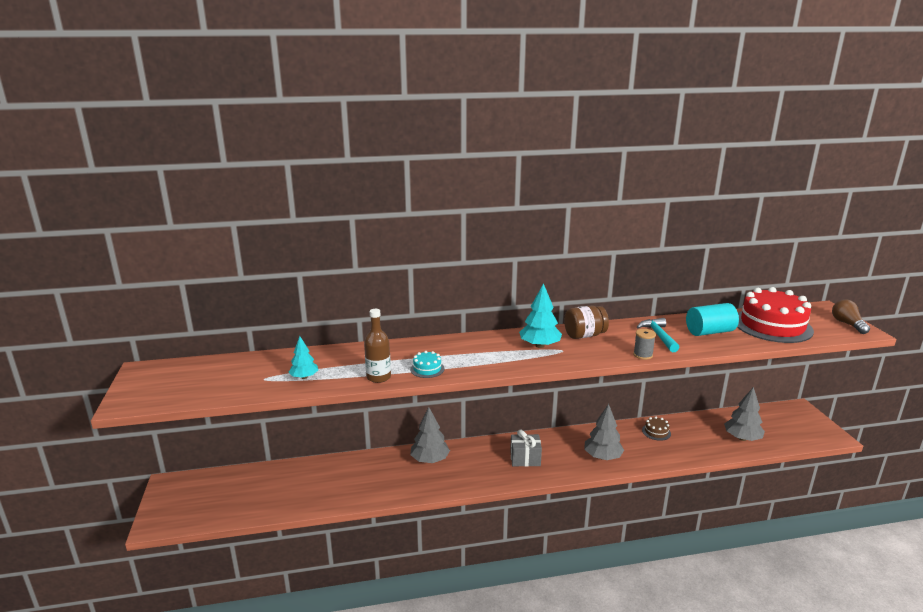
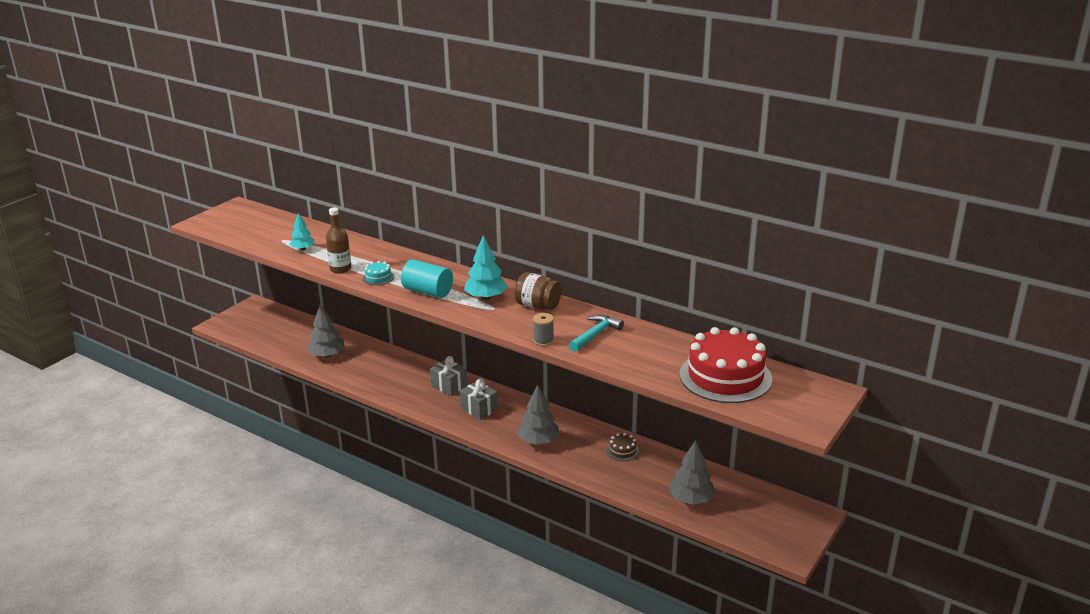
camera: 45 degrees right, 5 degrees up
(430, 460) = (415, 373): grey tree -> grey tree (327, 355)
(473, 454) = (449, 386): none -> grey gift
(709, 332) = (649, 353): turquoise cylinder -> turquoise cylinder (428, 291)
(847, 324) = (810, 413): brown light bulb -> none

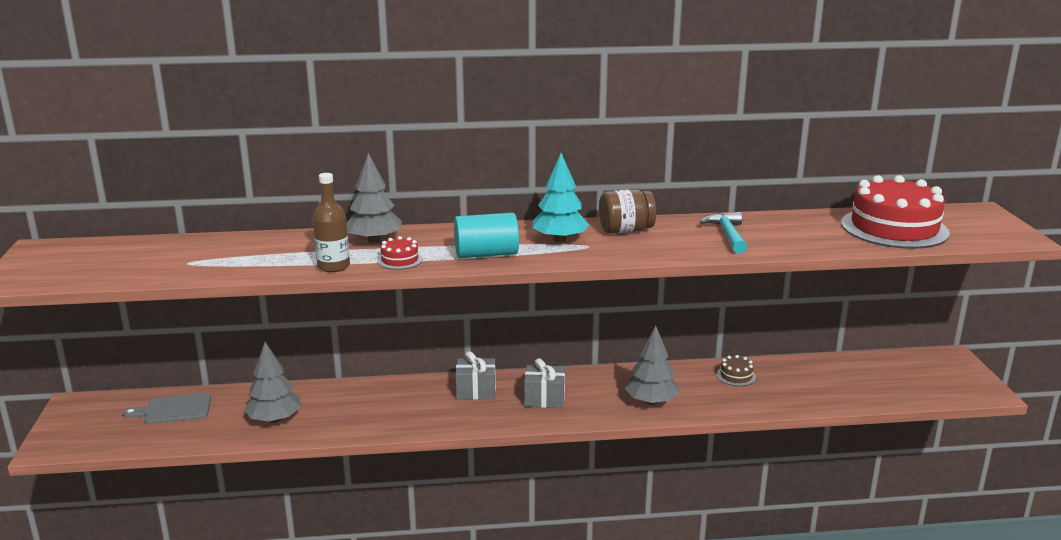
camera: 40 degrees left, 5 degrees down
(291, 328) = (174, 409): none -> grey cutting board
(303, 249) = (238, 263): turquoise tree -> none
(378, 277) = (400, 260): turquoise cake -> red cake
(543, 341) = (695, 255): grey spool -> none
(691, 499) = (855, 389): grey tree -> grey tree (374, 240)

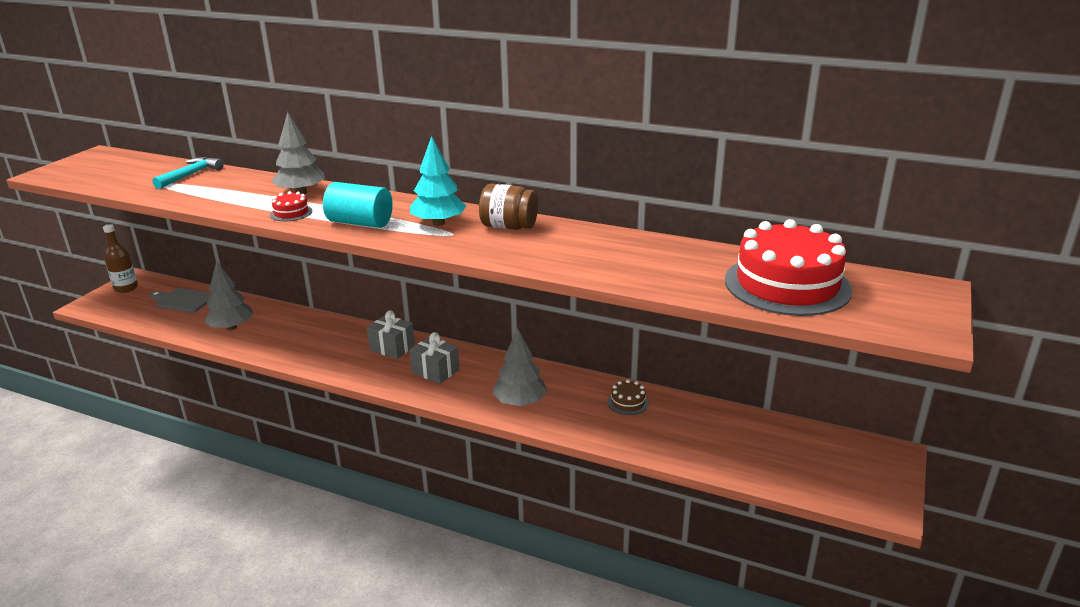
camera: 30 degrees right, 5 degrees up
(333, 266) = (239, 207): brown bottle -> brown bottle (126, 288)
(727, 235) = (596, 252): turquoise hammer -> turquoise hammer (190, 175)

